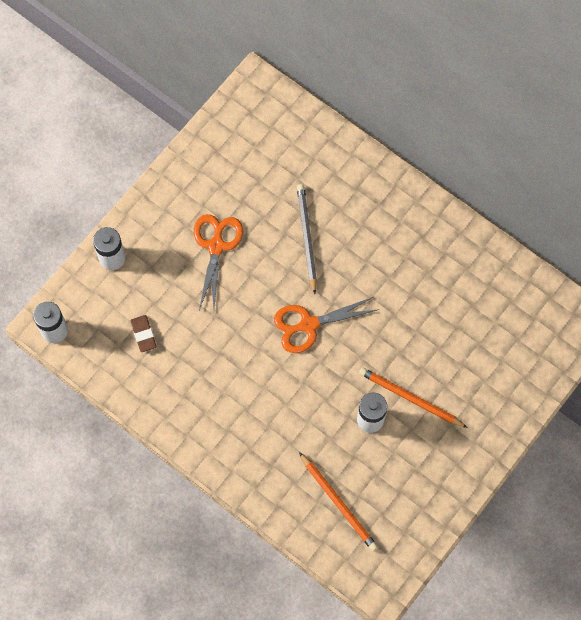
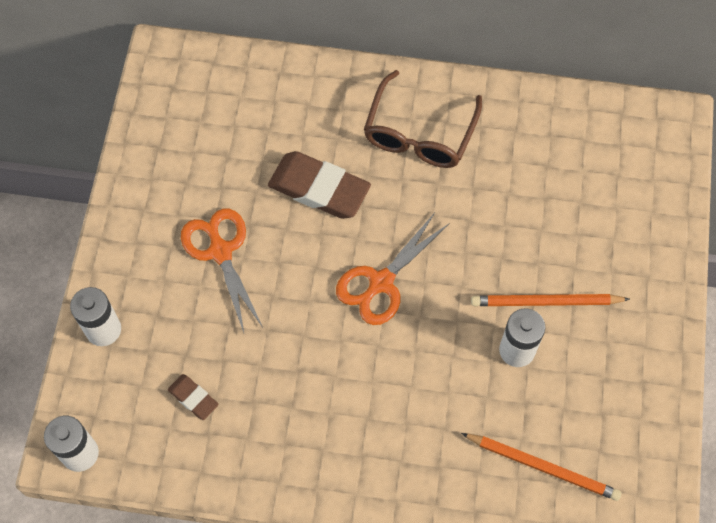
camera: 30 degrees left, 5 degrees down
(306, 238) = (319, 189): grey pencil -> brown eraser
(399, 235) = (419, 133): none -> brown glasses

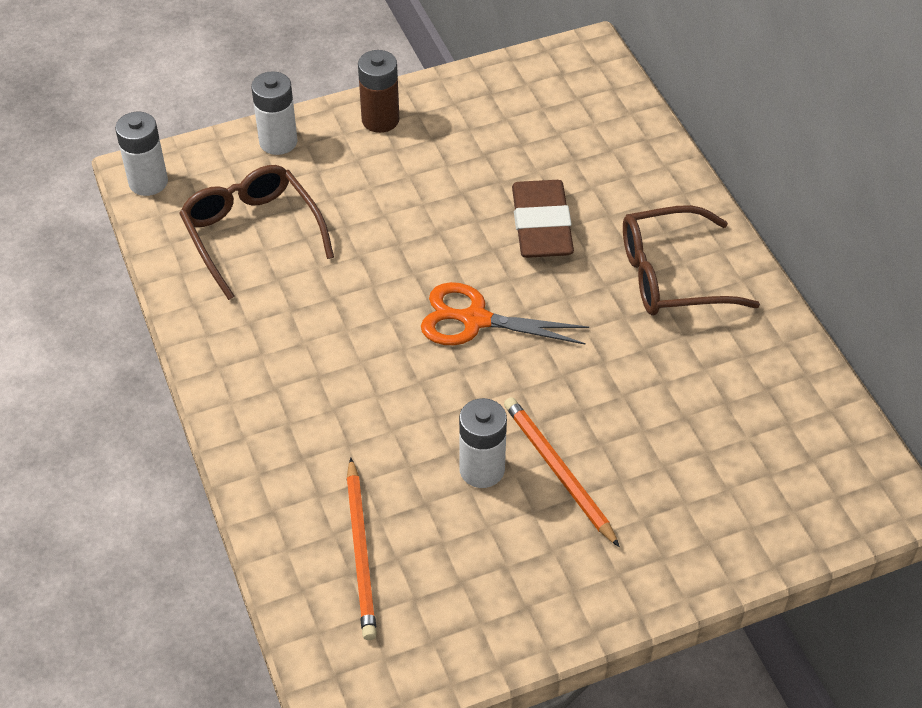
camera: 60 degrees right, 15 degrees down
(132, 241) = (380, 120): none -> brown battery
(193, 398) = (252, 234): brown eraser -> brown glasses
(220, 251) = (417, 184): orange scissors -> none

